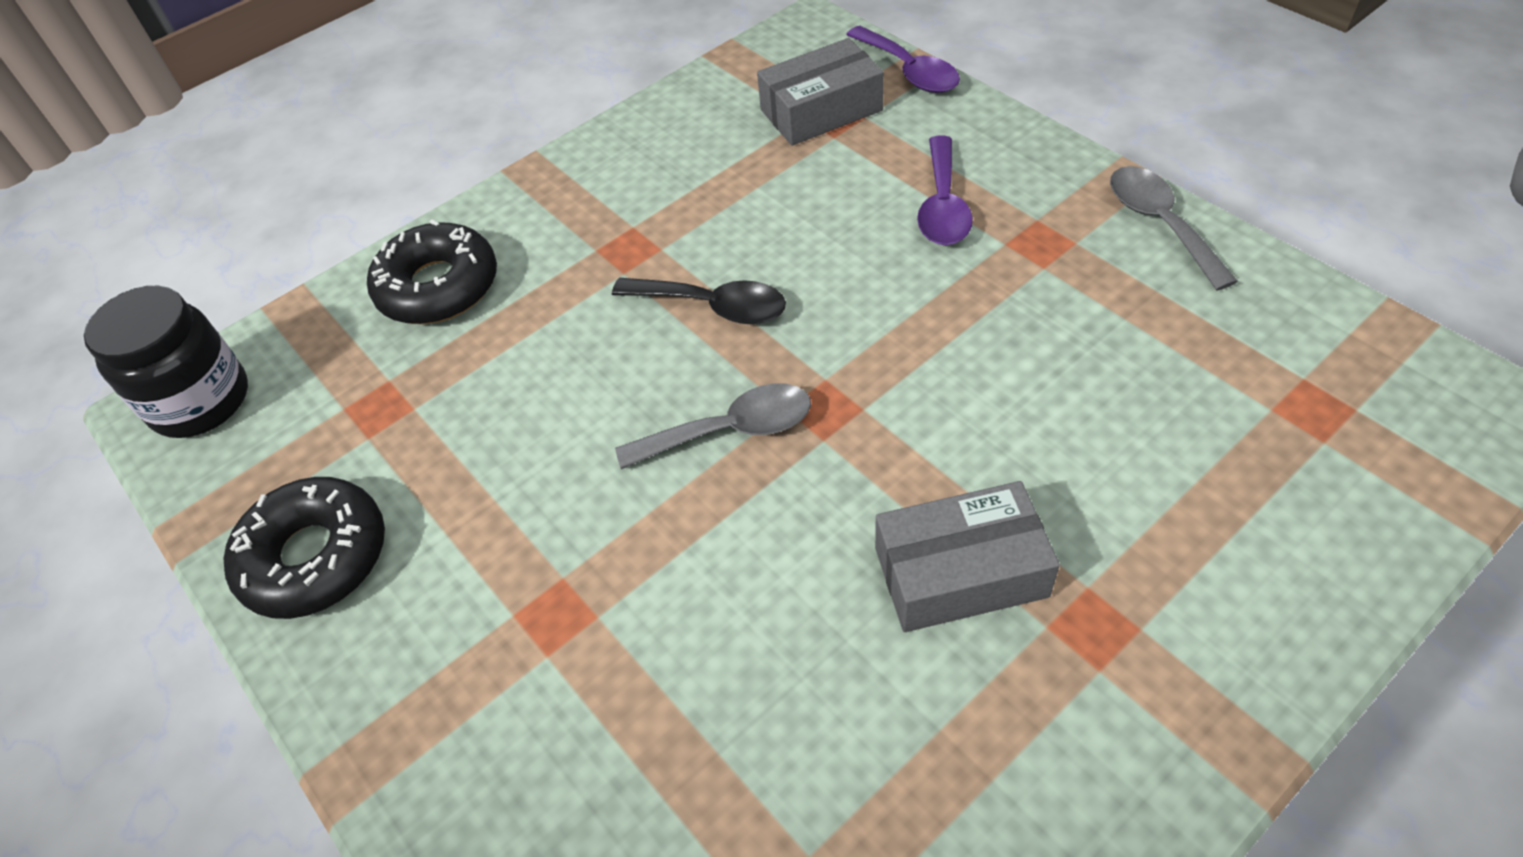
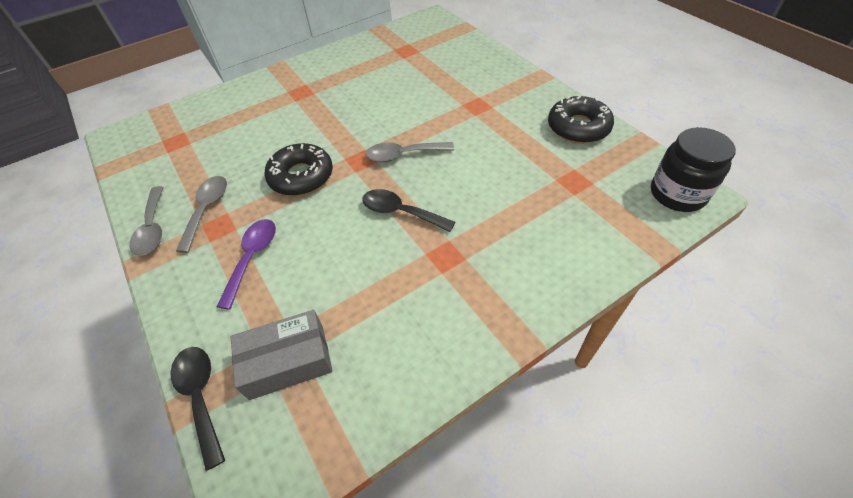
camera: 175 degrees left, 0 degrees up
(438, 287) = (563, 245): black donut -> black donut (301, 176)
(909, 71) = (201, 396): purple spoon -> black spoon
(960, 572) = (333, 106): grey box -> none
(1086, 266) = (207, 209): none -> grey spoon

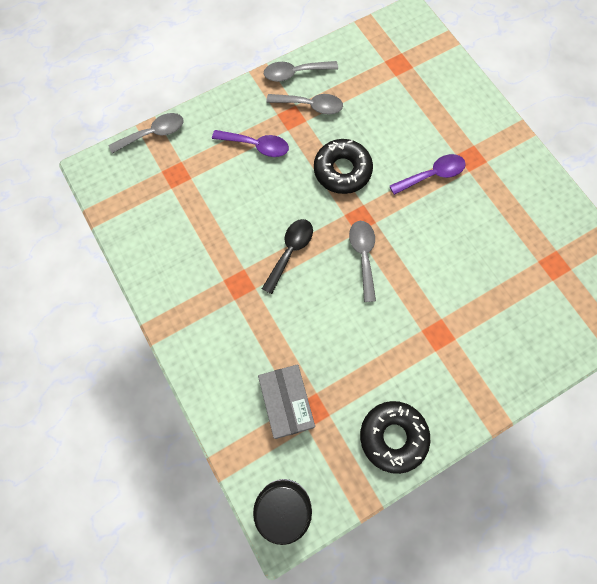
camera: 90 degrees right, 20 degrees up
(201, 396) = (153, 134): black spoon -> grey spoon
(287, 361) = (168, 179): grey box -> grey box (286, 403)
(315, 114) = (432, 175): none -> purple spoon

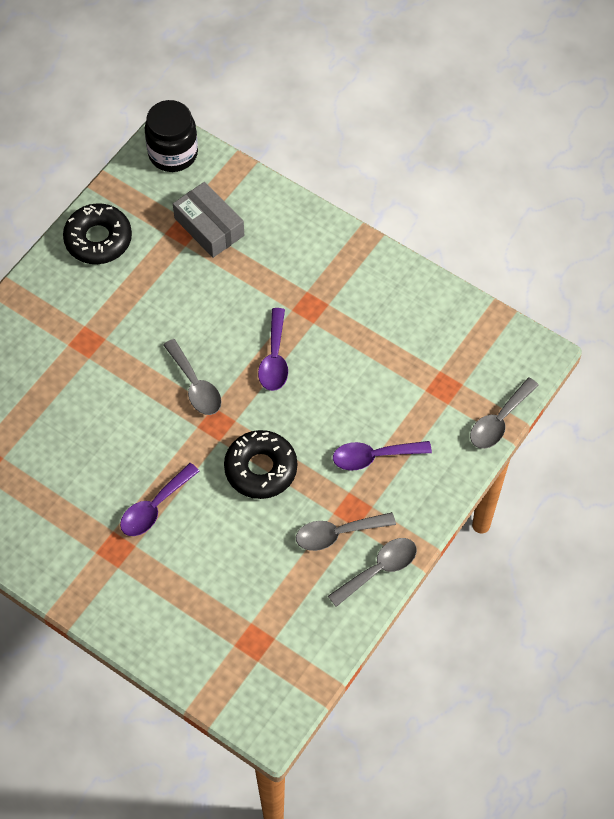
camera: 155 degrees right, 10 degrees down
(290, 251) = (274, 358): black spoon -> purple spoon

